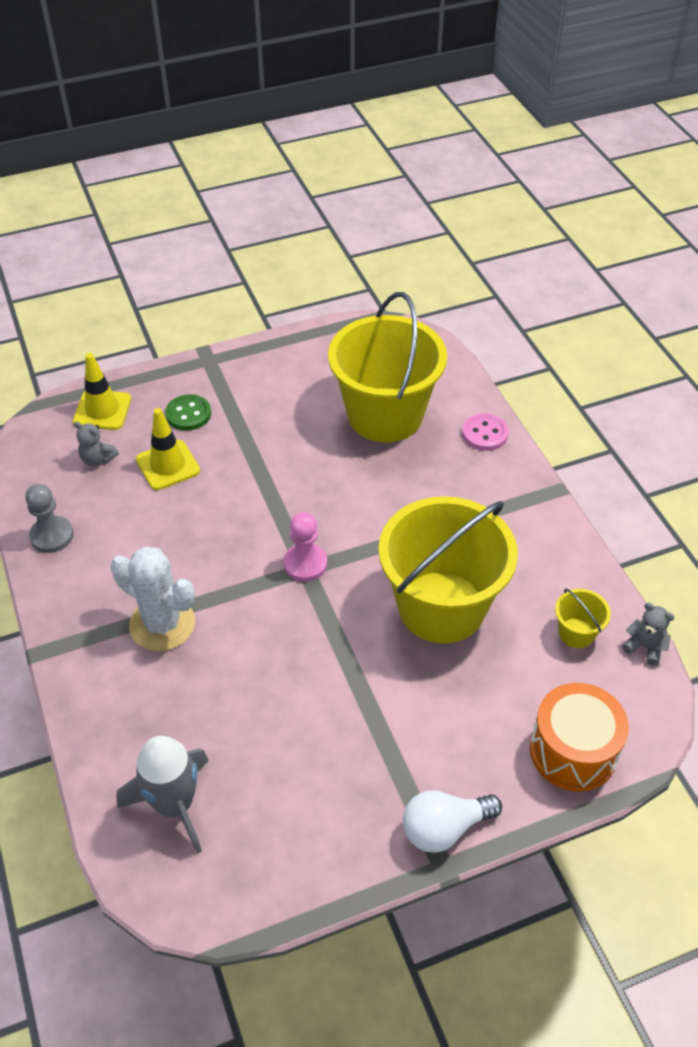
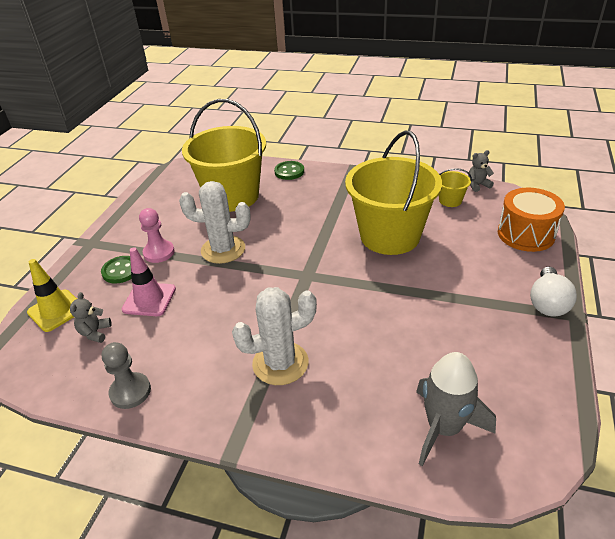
camera: 50 degrees left, 10 degrees down
(97, 459) = (95, 333): grey teddy bear -> grey teddy bear turned 120 degrees clockwise
(168, 465) = (149, 299): yellow traffic cone -> pink traffic cone
(286, 470) = (223, 249): none -> white cactus
(305, 564) = (303, 273): pink pawn -> pink pawn (159, 252)
(484, 434) = (289, 171): pink button -> green button

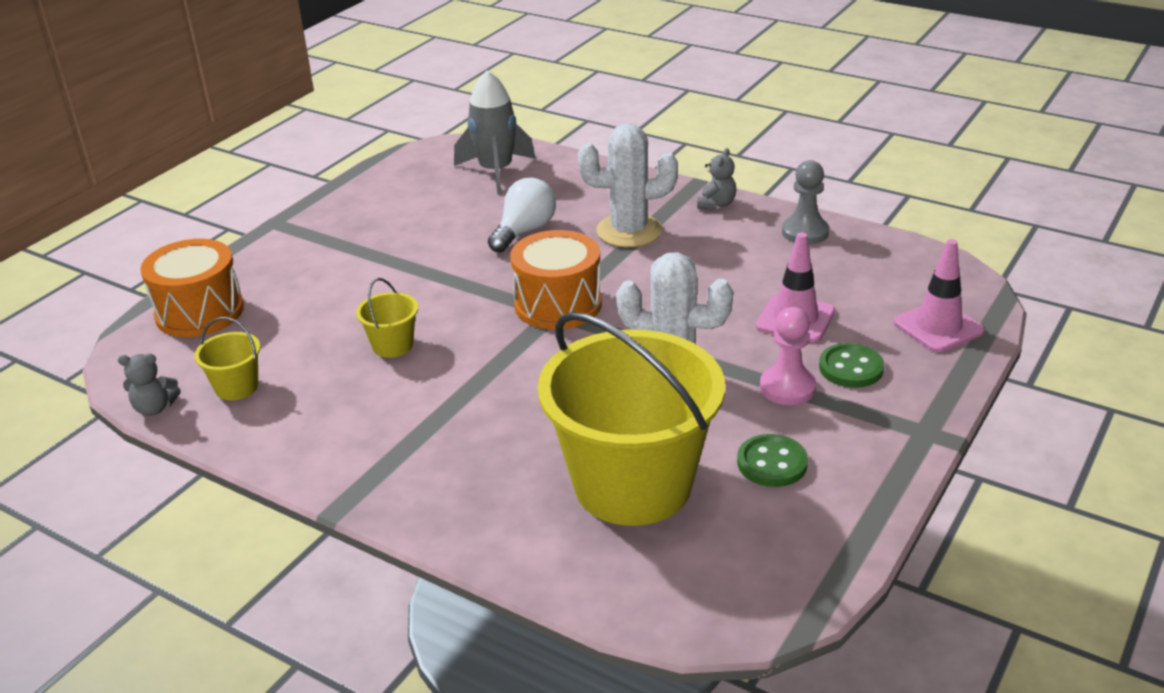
camera: 165 degrees left, 5 degrees down
(56, 310) = (938, 327): yellow traffic cone -> pink traffic cone
(95, 333) = (867, 291): grey teddy bear -> grey teddy bear (716, 204)
(289, 171) = (482, 529): green button -> green button (772, 463)
(307, 281) = (558, 304): none -> orange drum
(390, 236) = (392, 345): yellow bucket -> yellow bucket, size x0.40
(547, 303) = (286, 236): white light bulb -> white light bulb (524, 231)

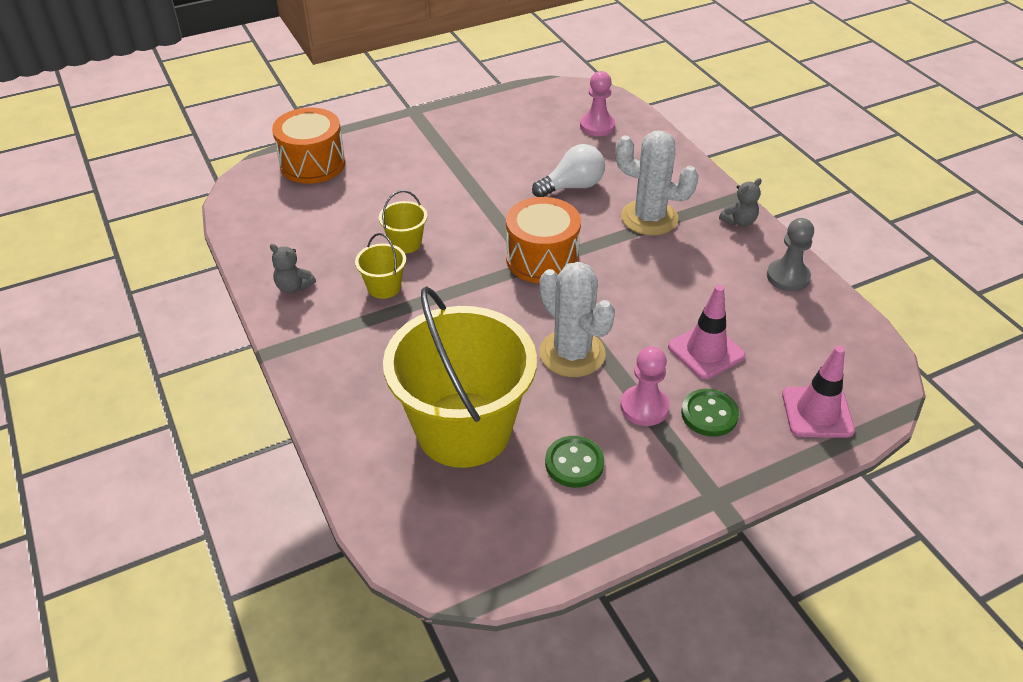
camera: 30 degrees right, 10 degrees up
(155, 408) = (231, 225): grey teddy bear -> grey teddy bear (293, 287)
(236, 387) = (288, 231): yellow bucket -> yellow bucket (384, 287)
(496, 172) = (597, 126): grey rocket -> pink pawn

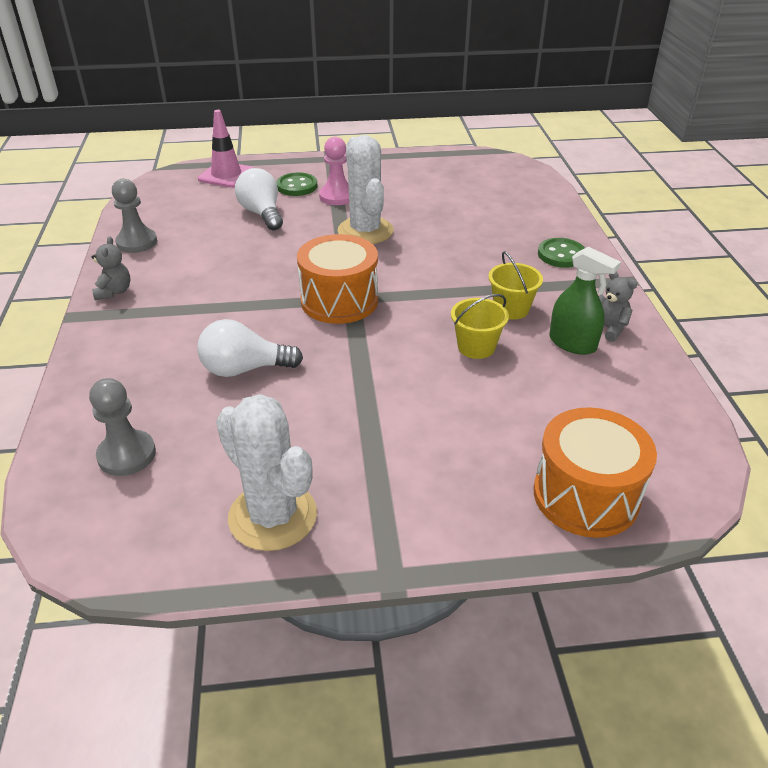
camera: 160 degrees left, 5 degrees down
(325, 265) = (572, 343): none -> green spray bottle
(464, 429) = (472, 209): yellow bucket -> none
(574, 463) = (405, 183): green button -> green button (561, 255)
(597, 126) = (127, 455): pink pawn -> grey pawn
(649, 218) = (196, 315): white cactus -> white cactus (273, 516)
(706, 351) = (262, 214): pink traffic cone -> white light bulb
(739, 221) = (114, 292): grey teddy bear -> grey teddy bear turned 105 degrees clockwise

